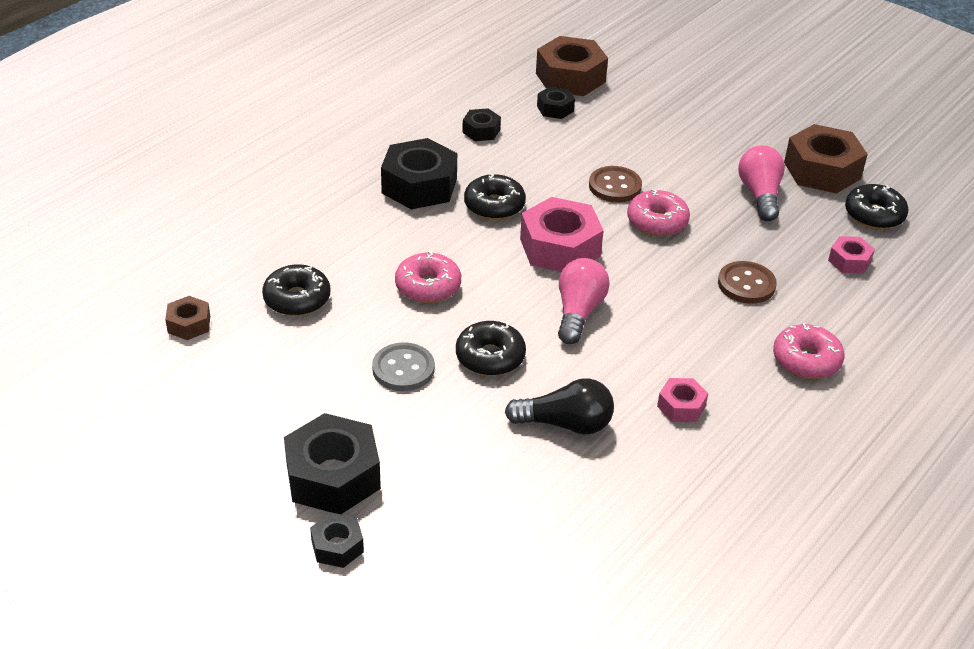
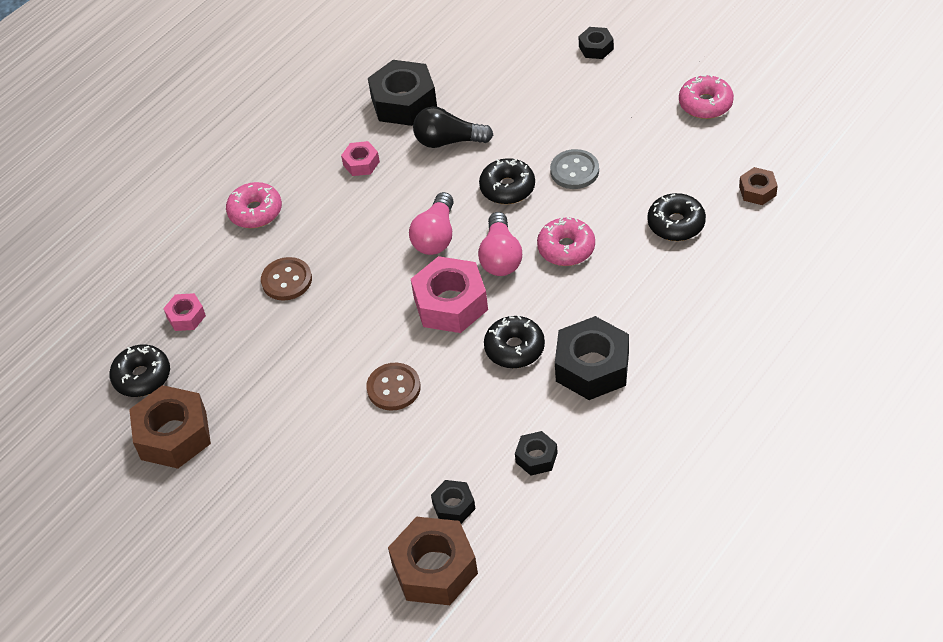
camera: 175 degrees left, 10 degrees up
(333, 476) = (609, 88): black nut -> black nut (404, 102)
(657, 222) = (356, 345): pink donut -> pink donut (705, 104)
(760, 195) = (248, 392): pink light bulb -> pink light bulb (500, 257)

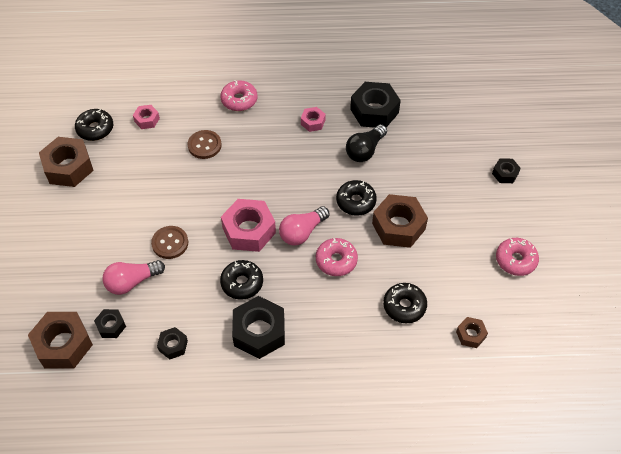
camera: 45 degrees right, 5 degrees up
(436, 236) = (291, 191): pink light bulb -> pink light bulb (132, 282)
(448, 141) = (365, 150): black light bulb -> black light bulb turned 105 degrees counterclockwise
(574, 171) = (398, 226): grey button -> brown nut

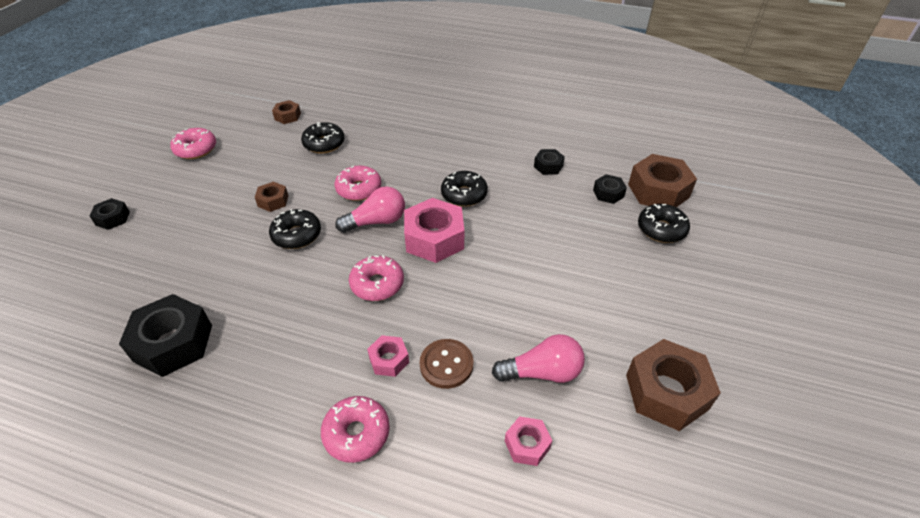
camera: 160 degrees left, 10 degrees down
(95, 129) = (622, 455): black donut -> black donut (661, 229)
(132, 282) = (582, 224): pink light bulb -> pink light bulb (542, 372)
(170, 243) = (531, 249): brown button -> none
(259, 332) = (464, 157): black nut -> none
(273, 182) = (377, 284): none -> pink donut
(313, 122) = (270, 353): pink nut -> pink nut (389, 360)
(365, 150) = (236, 290): black light bulb -> none
(398, 226) = (273, 201): brown nut -> brown nut, size x0.51

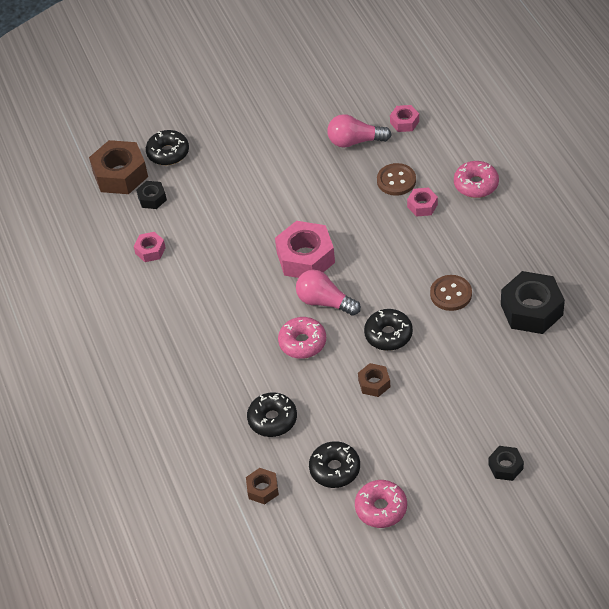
camera: 125 degrees left, 5 degrees up
(272, 300) = (451, 294): none -> brown button
(377, 284) = (378, 254): pink donut -> none
(464, 195) = (240, 275): black donut -> black donut (335, 469)
(542, 372) = (355, 141): pink light bulb -> pink light bulb turned 45 degrees counterclockwise
(548, 166) = (150, 250): black nut -> pink nut
(666, 392) = (312, 91): brown nut -> none

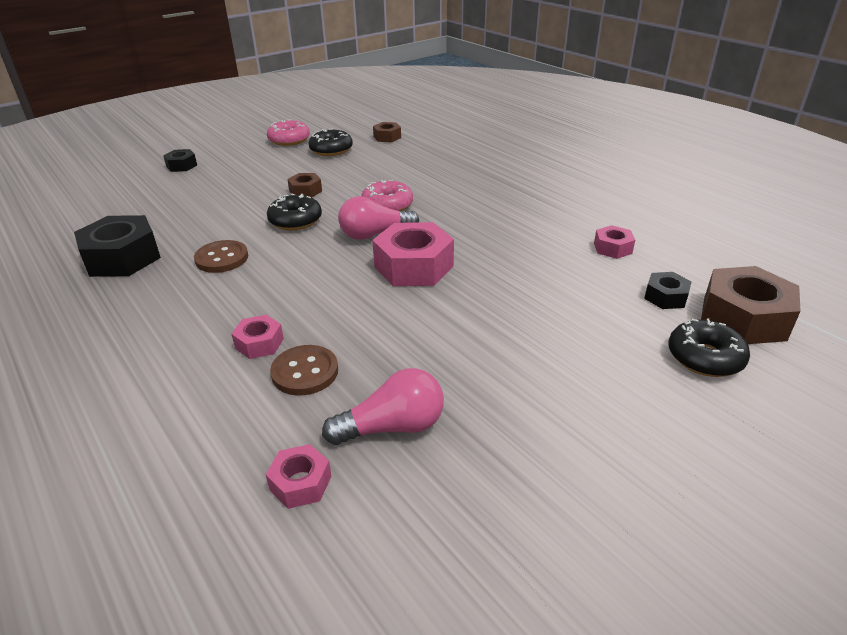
camera: 160 degrees right, 15 degrees down
(272, 419) = (395, 164): black donut -> none
(325, 302) = (374, 234): pink light bulb -> pink light bulb turned 150 degrees clockwise
(476, 184) = (166, 386): pink donut -> none

